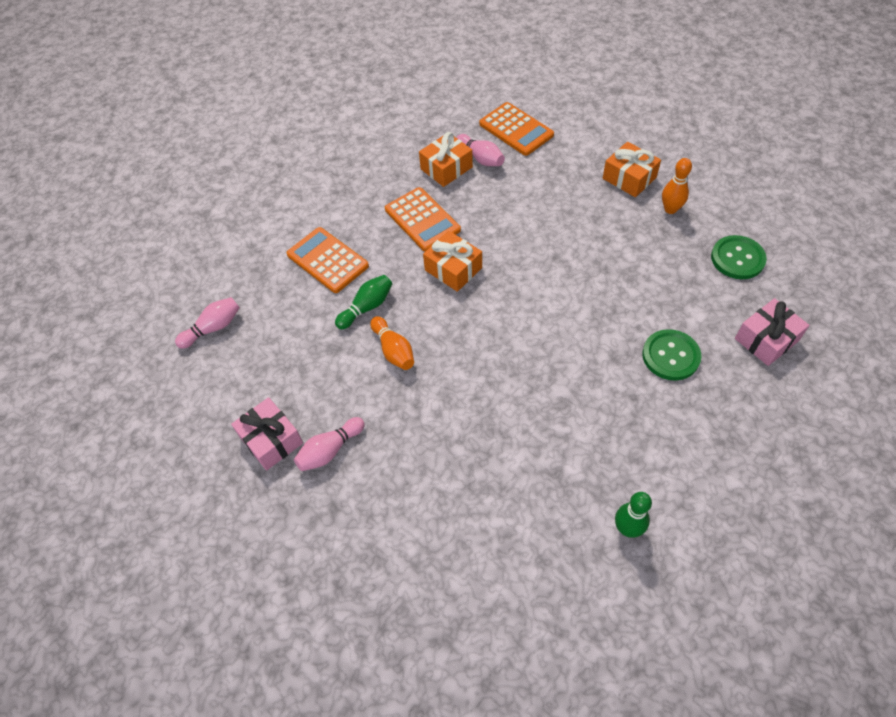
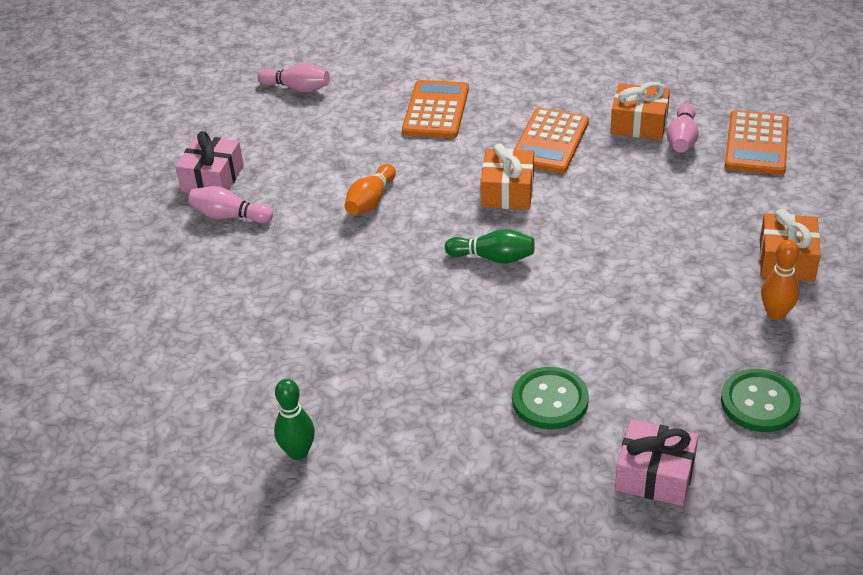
camera: 55 degrees right, 15 degrees down
(367, 307) = (404, 160): green bowling pin -> green bowling pin (493, 258)

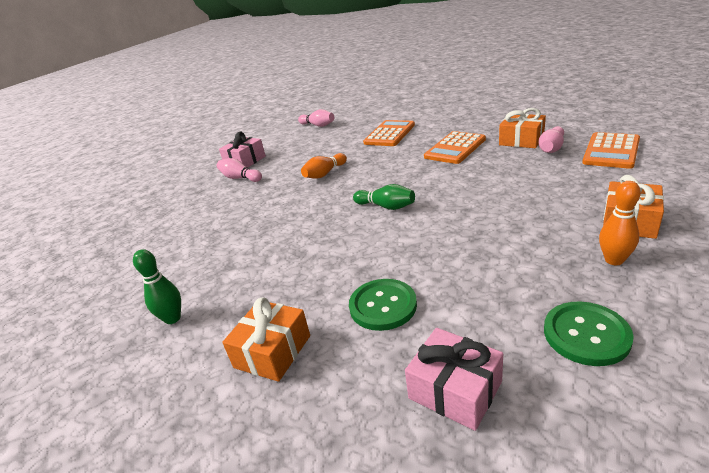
camera: 20 degrees right, 10 degrees down
(507, 191) = (414, 172): orange gift -> orange gift (272, 351)

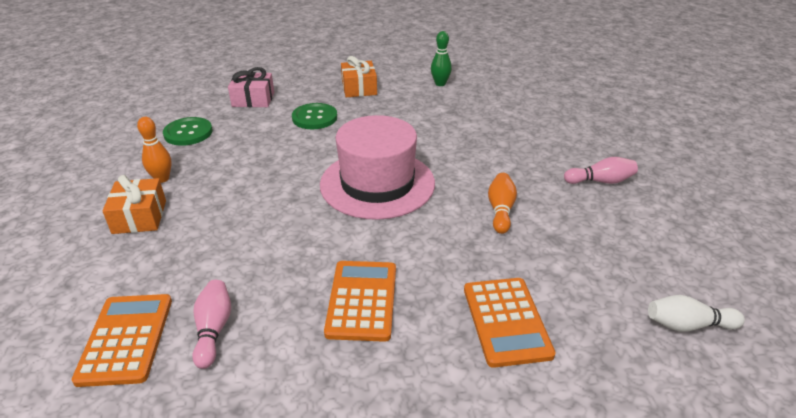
camera: 140 degrees right, 5 degrees up
(245, 161) = (650, 207): pink gift -> none
(318, 125) = (687, 325): pink bowling pin -> white bowling pin
(386, 206) = (377, 183): green bowling pin -> pink hat
(521, 140) = (264, 345): orange gift -> none

